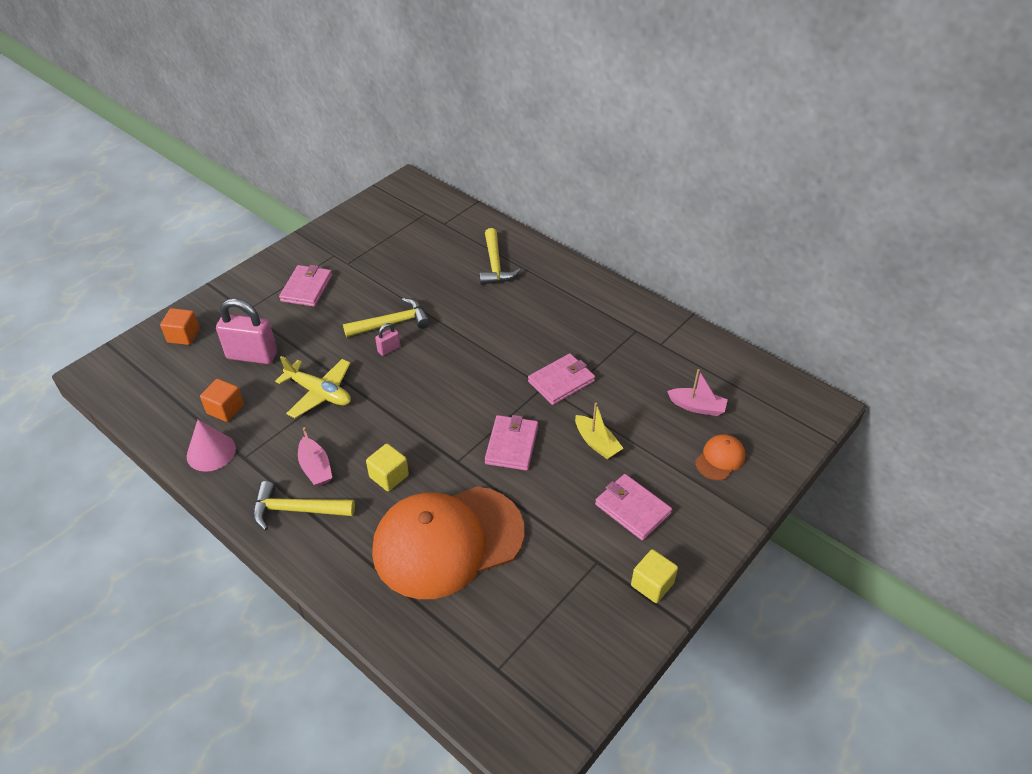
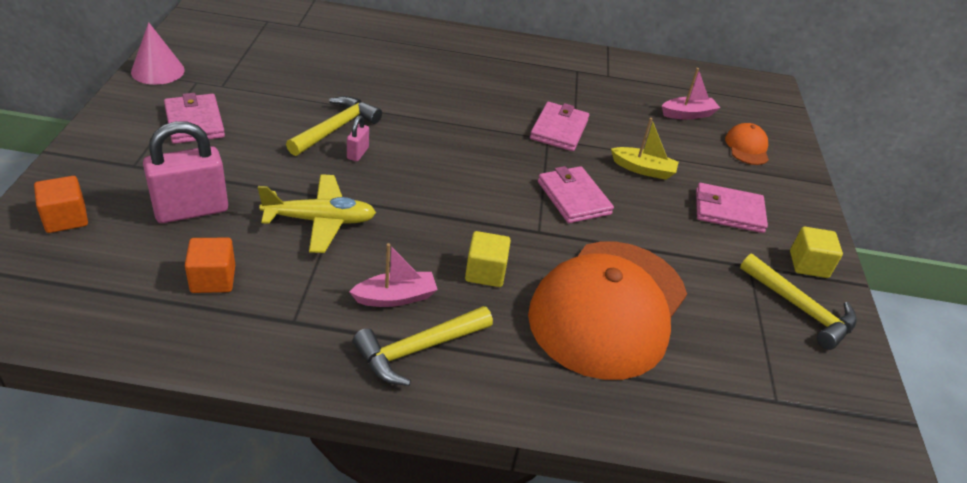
camera: 40 degrees left, 5 degrees down
(211, 452) = (241, 333): pink cone -> pink cone (158, 71)
(315, 468) = (395, 297): pink boat -> pink boat turned 45 degrees counterclockwise
(495, 265) = (391, 49): yellow hammer -> yellow hammer (800, 308)

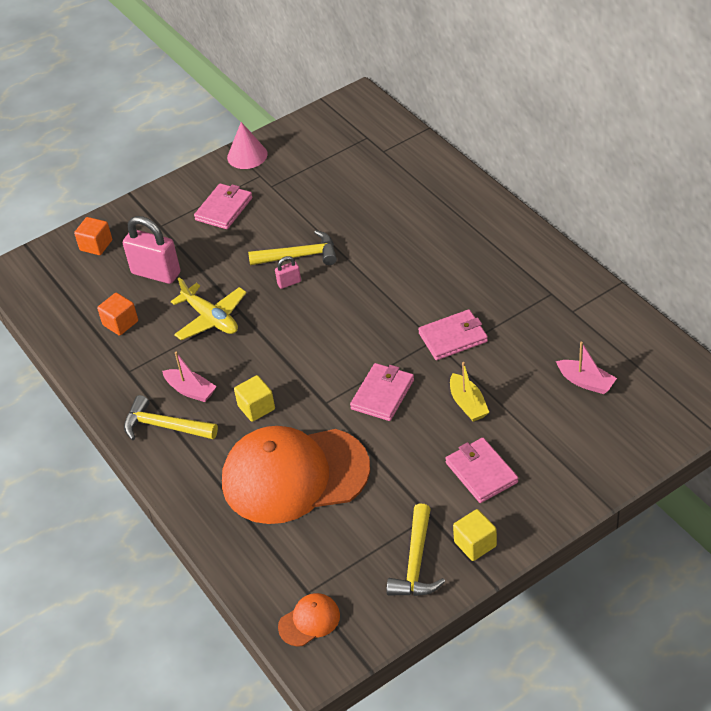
camera: 60 degrees right, 5 degrees up
(747, 147) = (589, 437): orange cap -> orange cap (309, 621)

